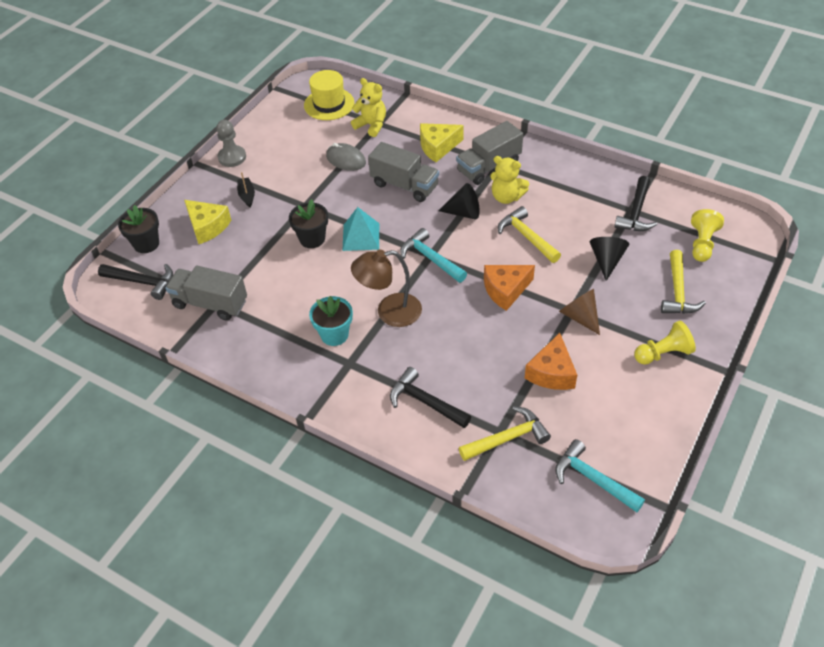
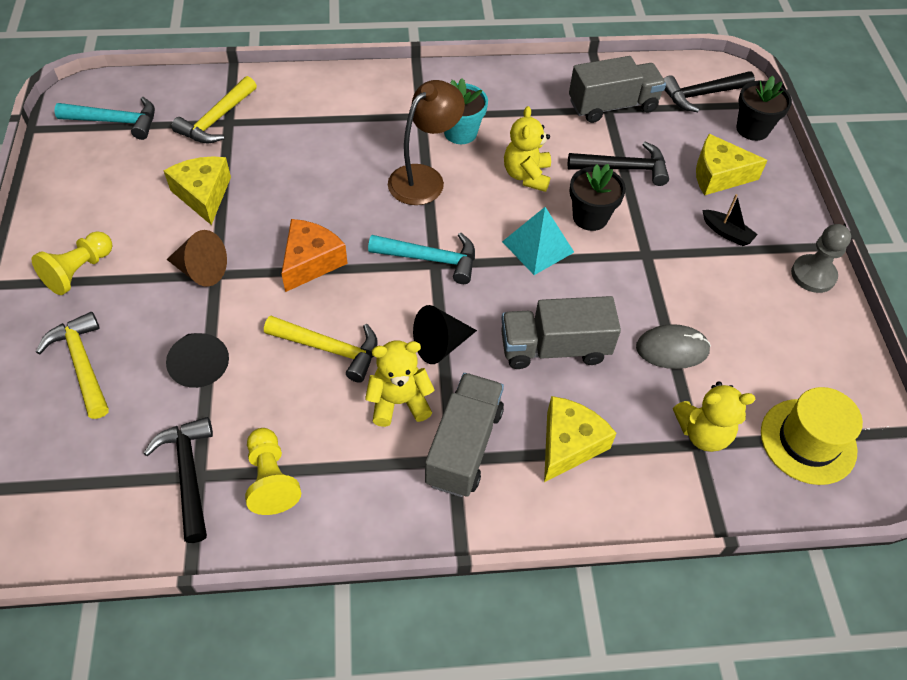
camera: 140 degrees right, 5 degrees up
(322, 282) = (526, 175): none -> yellow teddy bear
(425, 401) = (319, 115): black hammer -> black hammer (624, 168)
(552, 372) = (203, 195): orange cheese -> yellow cheese
(702, 244) = (64, 464): yellow pawn -> yellow pawn (271, 479)

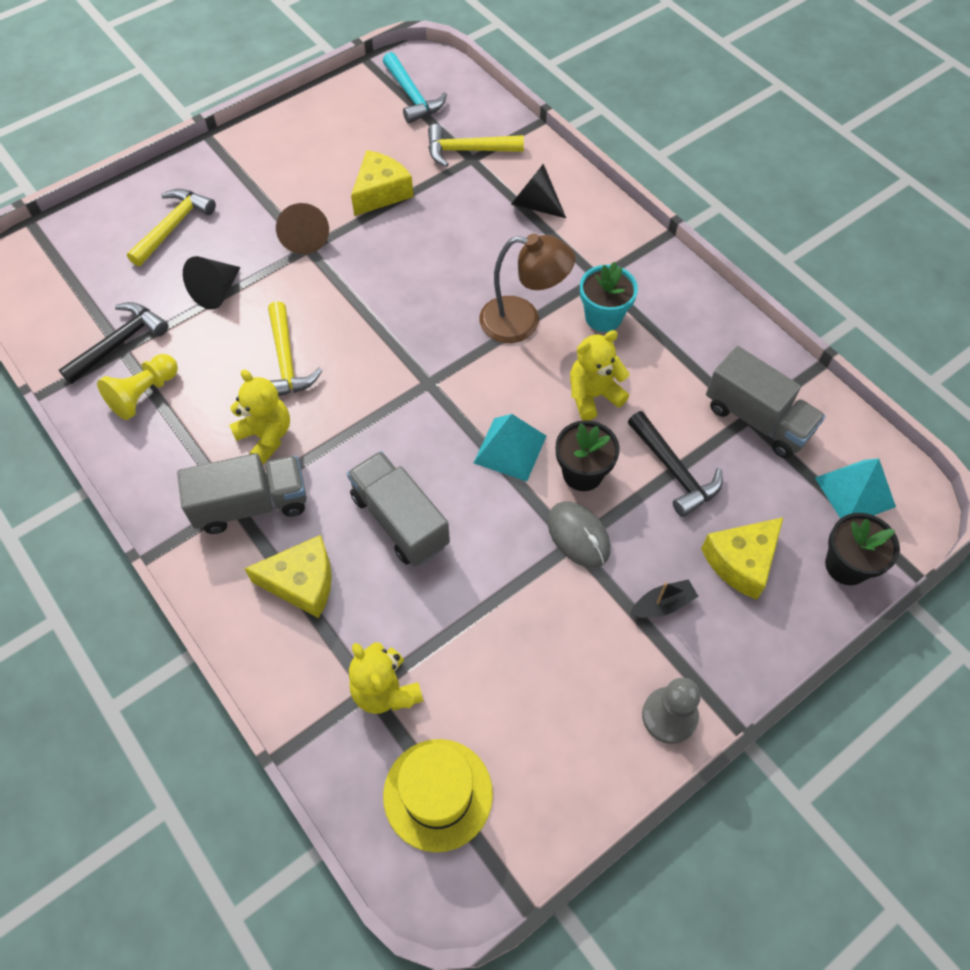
camera: 60 degrees right, 5 degrees up
(79, 271) = (252, 172): yellow pawn -> none
(311, 262) = (365, 298): orange cheese -> none
(431, 259) = (431, 377): turquoise hammer -> none
(440, 345) = (343, 433): black cone -> black cone (534, 204)
(672, 349) = (467, 620): grey mouse -> grey mouse (578, 536)
(701, 95) = (854, 492): black hammer -> turquoise pyramid
(718, 175) = (741, 562): yellow cheese -> yellow cheese turned 105 degrees counterclockwise
(726, 233) = (662, 604): black boat -> black boat turned 120 degrees counterclockwise

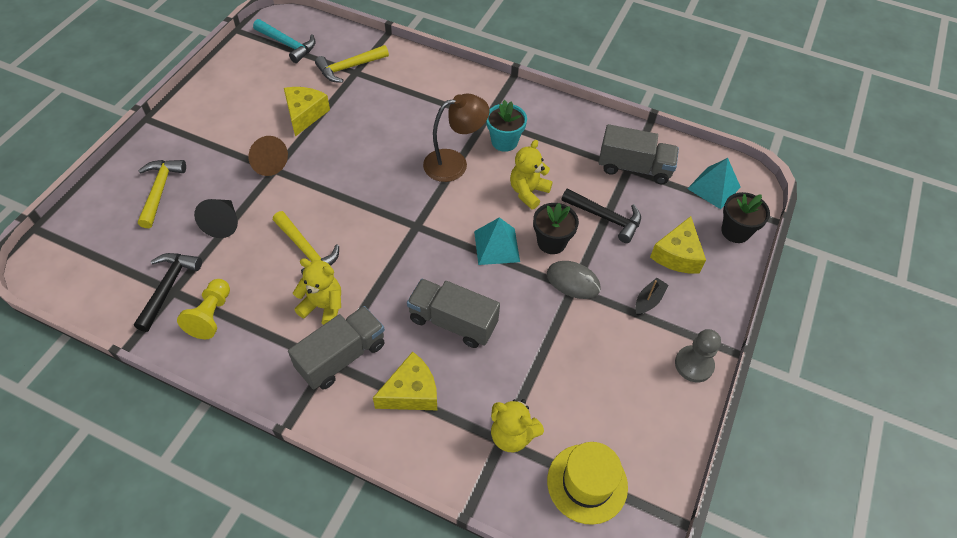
camera: 30 degrees left, 5 degrees down
(534, 204) = (416, 87): black cone -> none

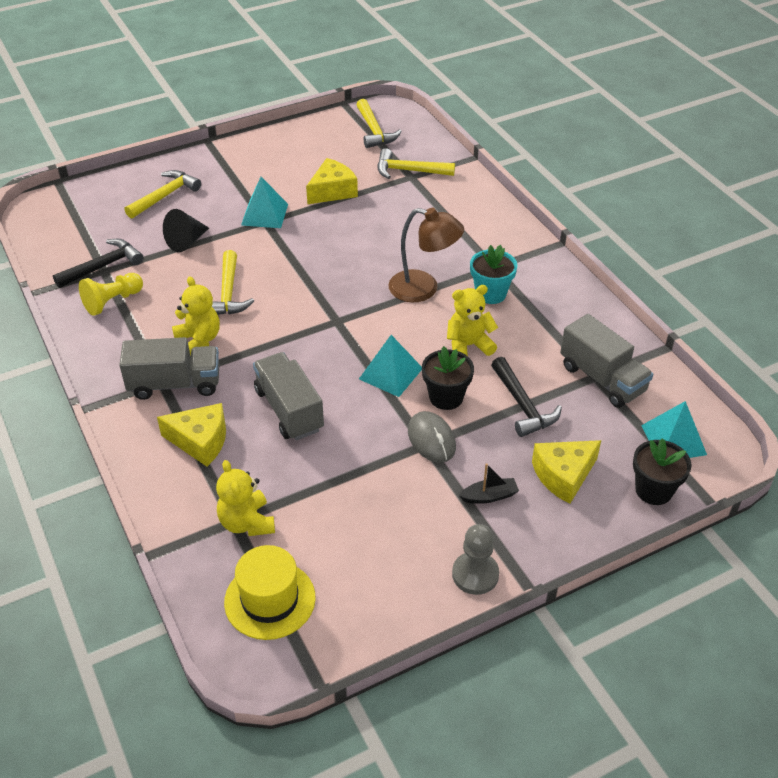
camera: 40 degrees right, 10 degrees down
(268, 163) = (264, 214): brown cone -> turquoise pyramid
(288, 45) = (374, 131): turquoise hammer -> yellow hammer

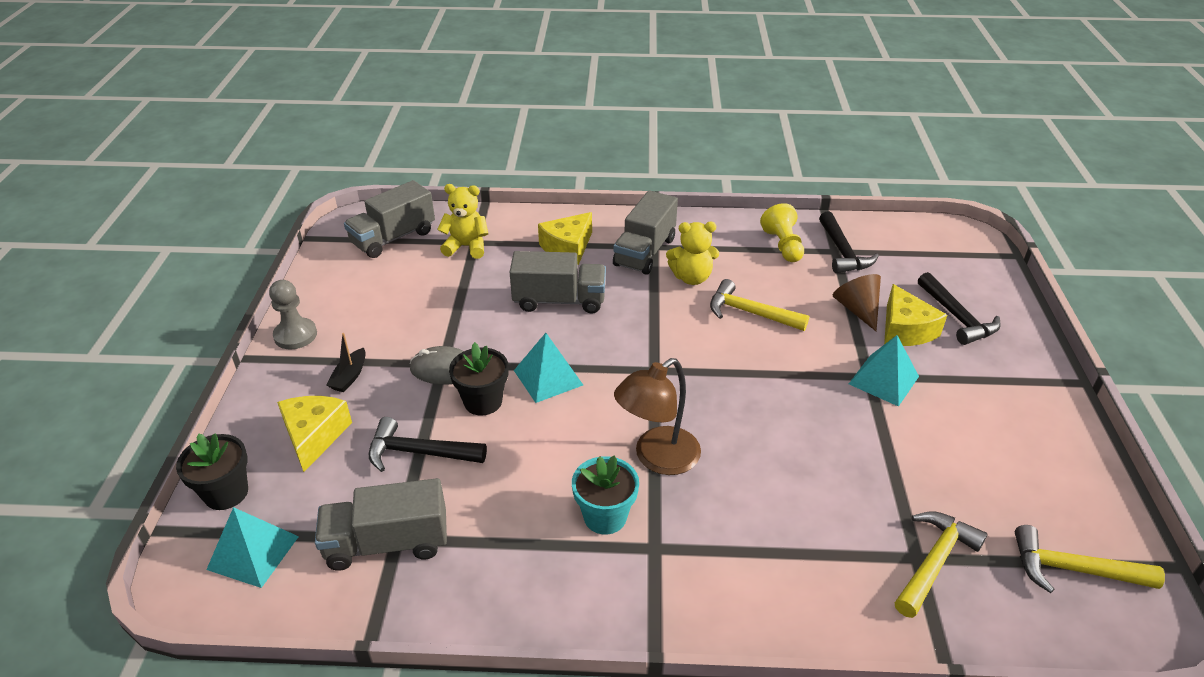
camera: 120 degrees right, 5 degrees down
(165, 196) = (957, 317): yellow hammer -> black hammer
(186, 242) = (857, 309): black cone -> brown cone
(270, 600) = (393, 238): yellow hat -> grey truck
(332, 191) = (911, 456): yellow cheese -> yellow cheese (905, 330)
(468, 345) = (536, 452): yellow teddy bear -> none

